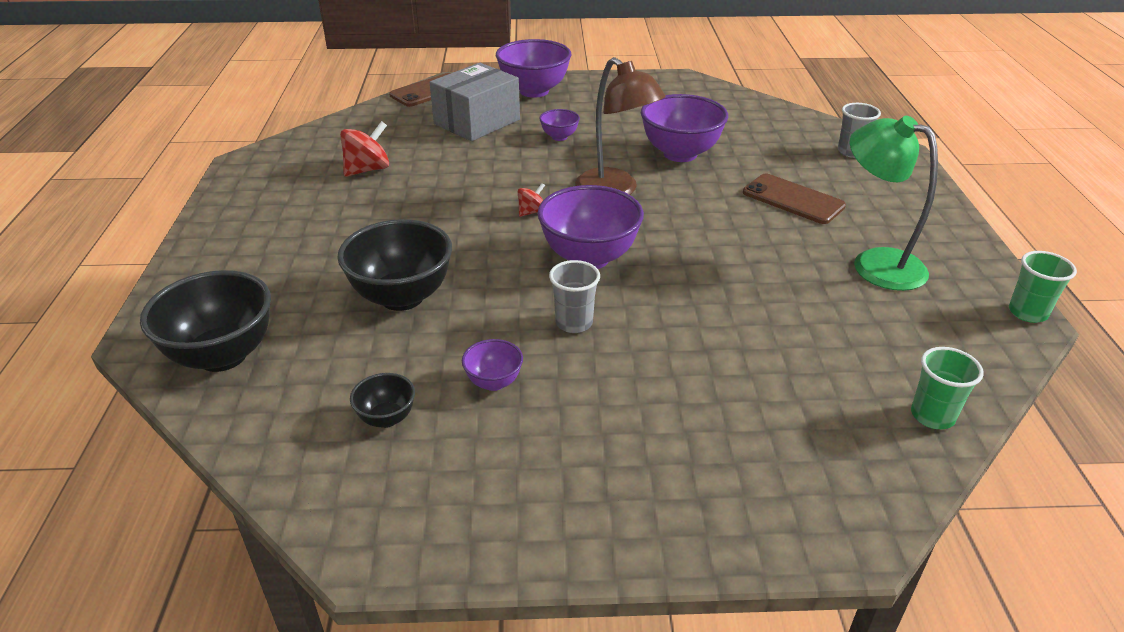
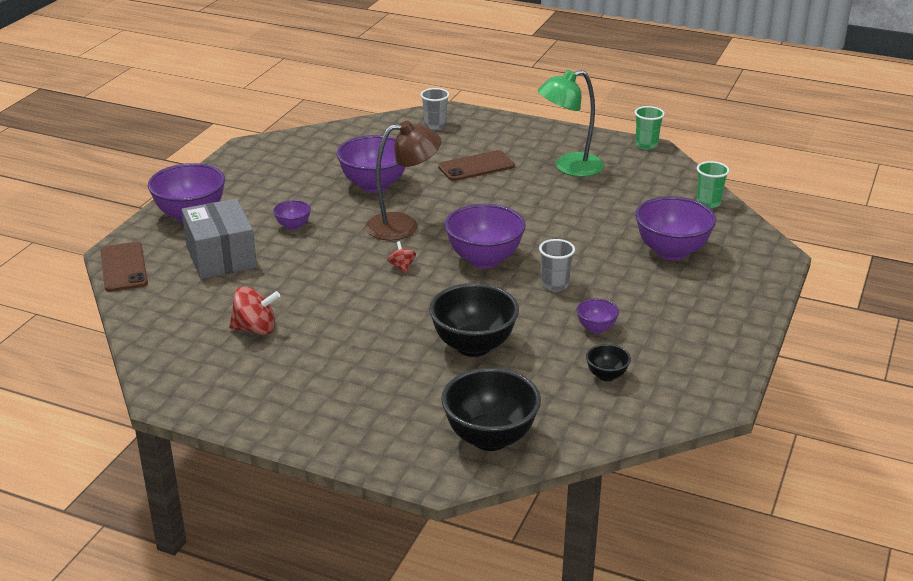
camera: 65 degrees left, 5 degrees down
(367, 170) = (255, 329): red spinning top -> red spinning top turned 105 degrees clockwise
(746, 408) = (671, 252): none -> purple bowl

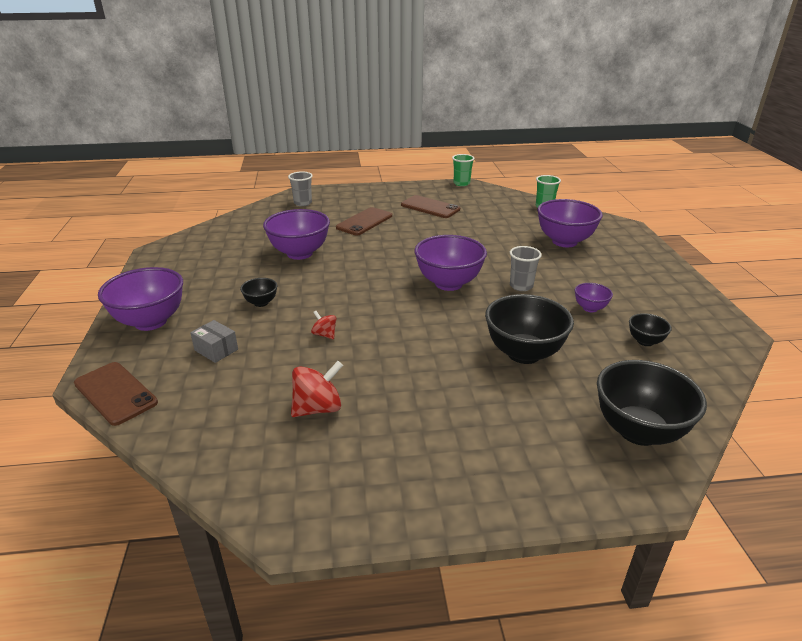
camera: 30 degrees left, 0 degrees up
(221, 257) = (216, 350): grey box -> grey box, size x0.48
(293, 226) = (261, 303): purple bowl -> black bowl
(402, 267) = (391, 308): red spinning top -> red spinning top (325, 334)
(403, 226) = (356, 276): brown lamp -> none
(569, 167) = (430, 207): green lamp -> brown phone

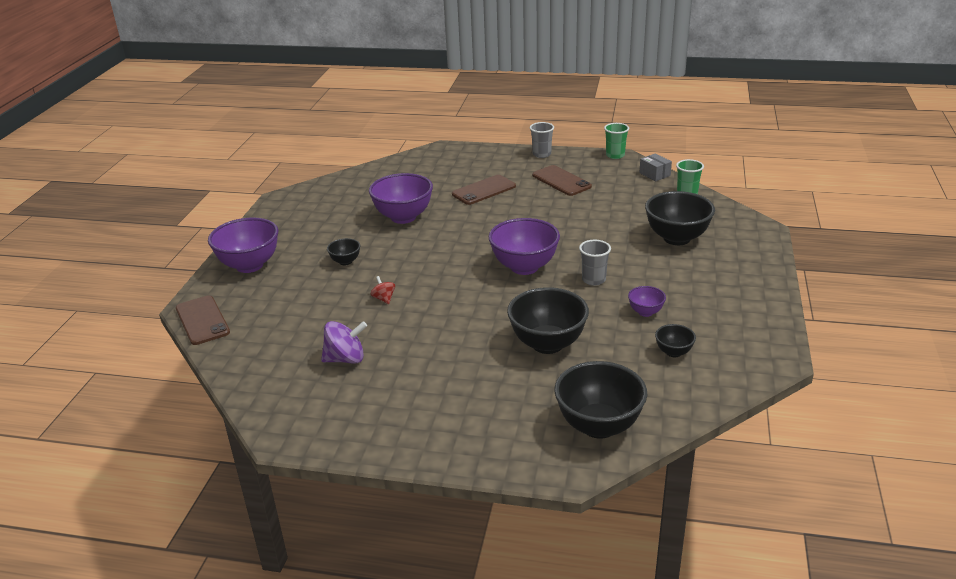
camera: 20 degrees right, 0 degrees up
(216, 350) = (290, 298): grey box -> grey box (654, 174)
(303, 203) = (435, 162): grey cup -> grey cup (541, 154)
(318, 408) = (345, 359): red spinning top -> purple spinning top
(564, 241) = (676, 238): purple bowl -> black bowl

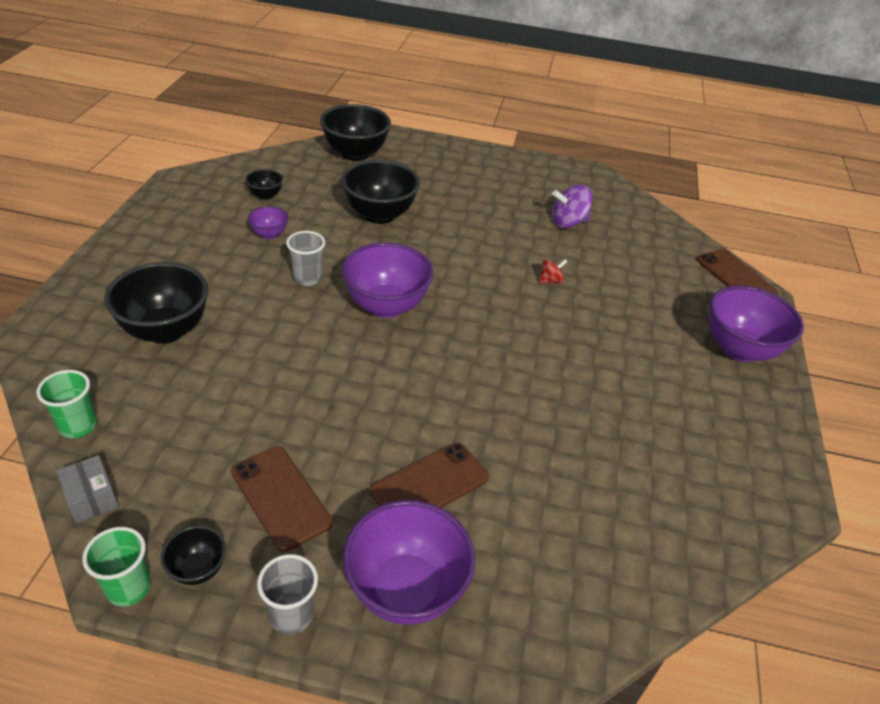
camera: 175 degrees right, 10 degrees up
(345, 261) = (616, 341): black bowl -> black bowl (198, 569)
(384, 299) = (550, 281): red spinning top -> red spinning top turned 90 degrees counterclockwise
(403, 217) = (560, 424): purple bowl -> purple bowl (406, 590)

